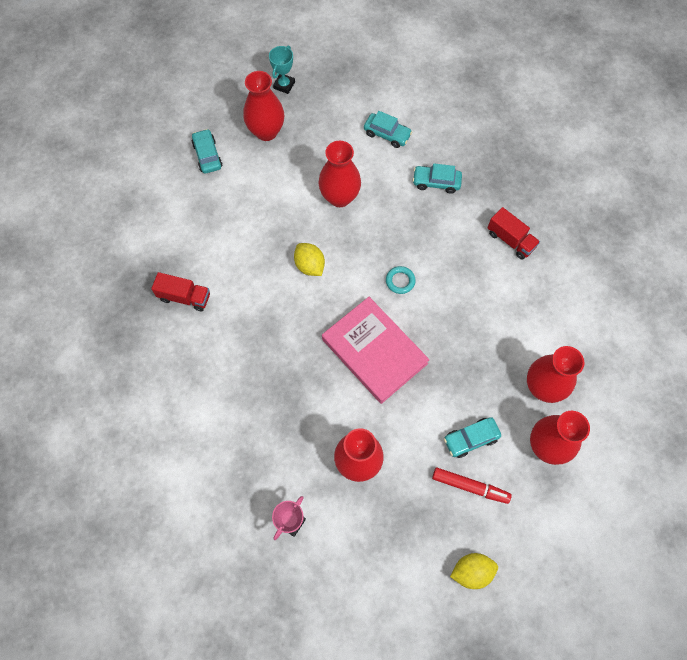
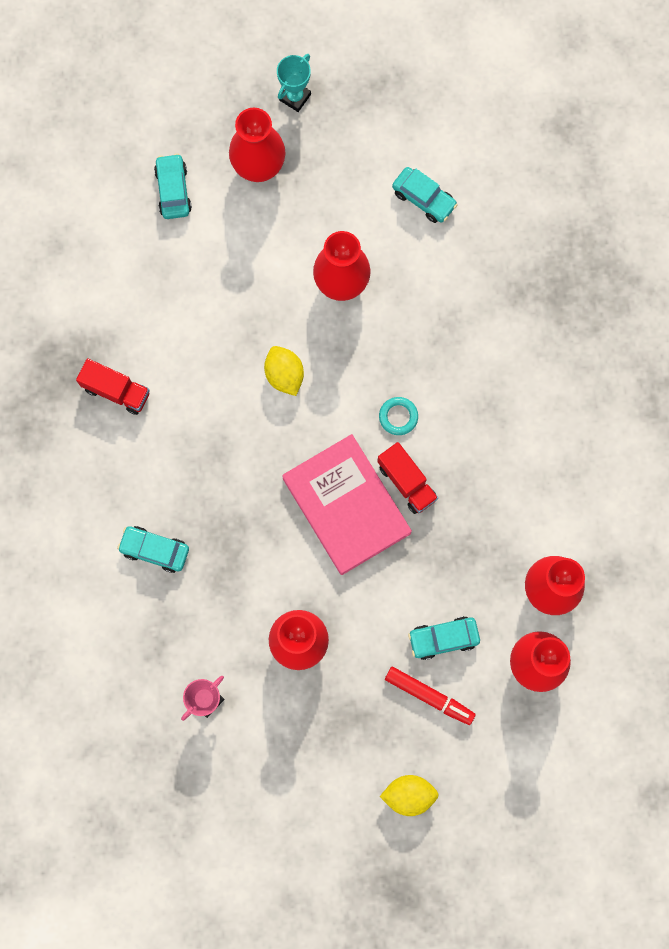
camera: 10 degrees right, 10 degrees up
(436, 182) = (476, 283): turquoise car -> turquoise car (155, 550)
(510, 240) = (556, 384): red truck -> red truck (406, 482)

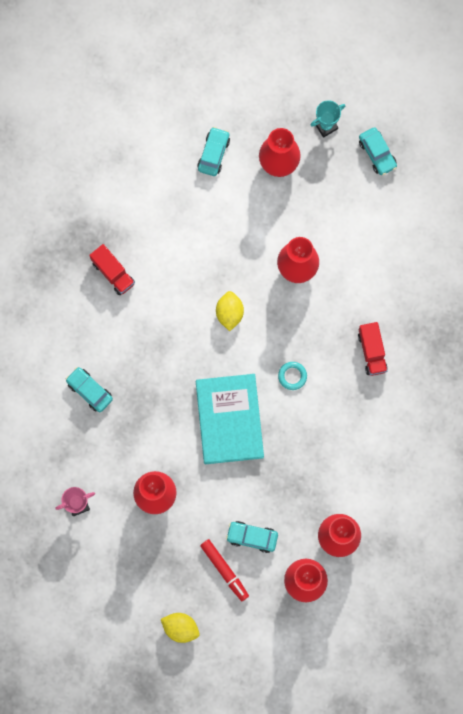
camera: 25 degrees right, 0 degrees up
(346, 506) = (229, 420): pink book -> turquoise book
(406, 482) = (277, 422): red truck -> red truck (372, 352)
(424, 198) = (380, 235): turquoise car -> turquoise car (377, 153)

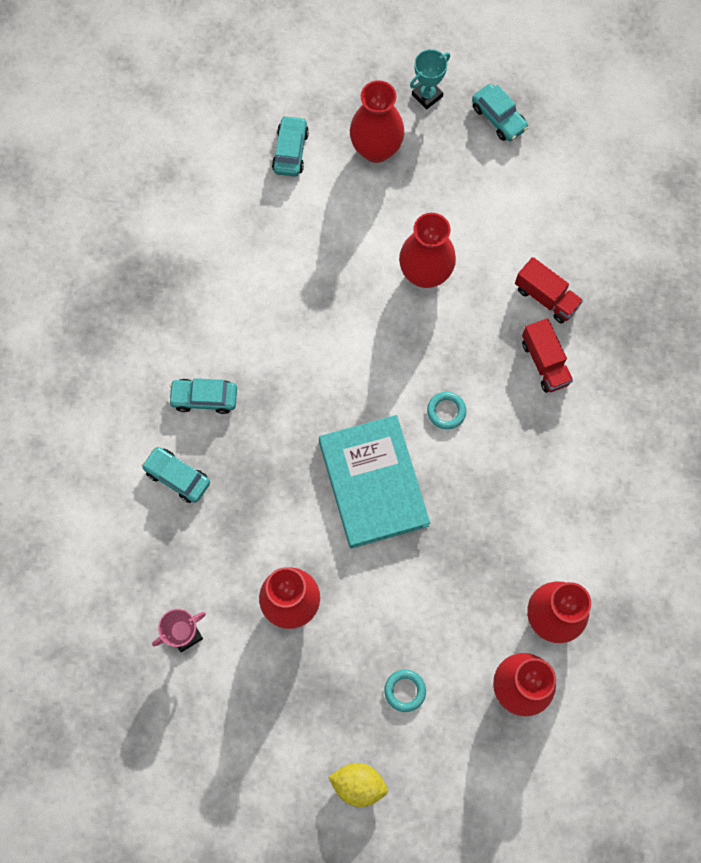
camera: 10 degrees left, 5 degrees down
(113, 273) = (184, 319): red truck -> red truck (546, 297)
(224, 570) = (405, 690): red marker -> turquoise ring
(229, 313) = (347, 344): yellow lemon -> none
(252, 537) = (434, 637): turquoise car -> turquoise car (204, 398)

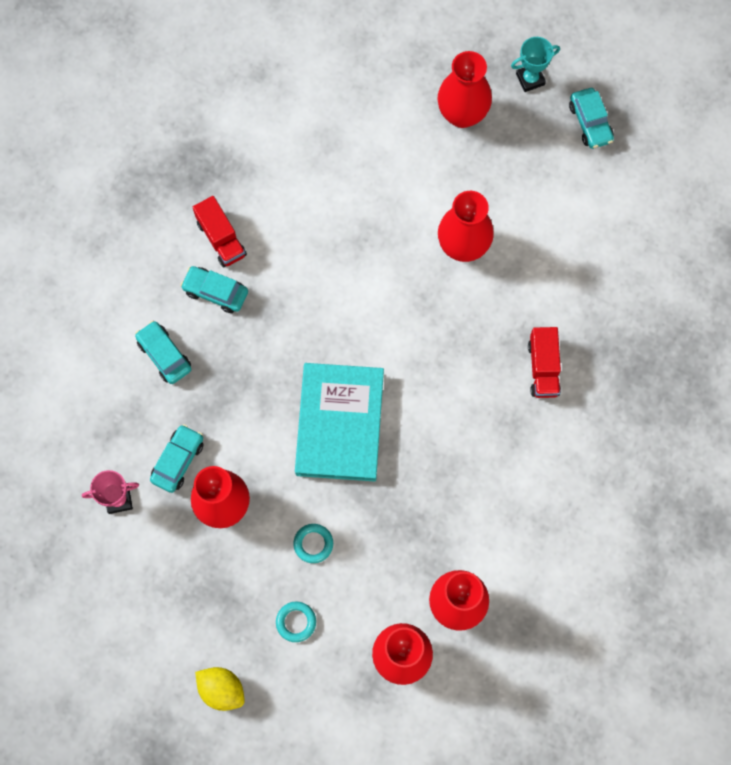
camera: 20 degrees right, 0 degrees up
(290, 151) = (381, 89): turquoise car -> turquoise car (178, 461)
(446, 411) = (432, 381): turquoise ring -> turquoise ring (313, 544)
(546, 297) = (568, 308): red truck -> red truck (221, 239)

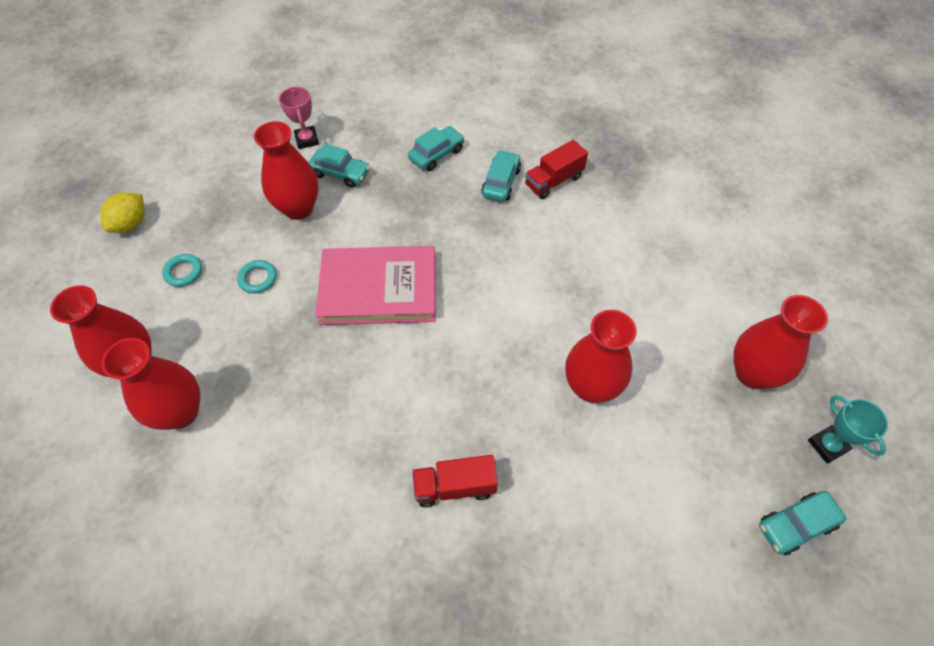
camera: 85 degrees right, 15 degrees down
(340, 423) = (379, 289): turquoise book -> pink book

